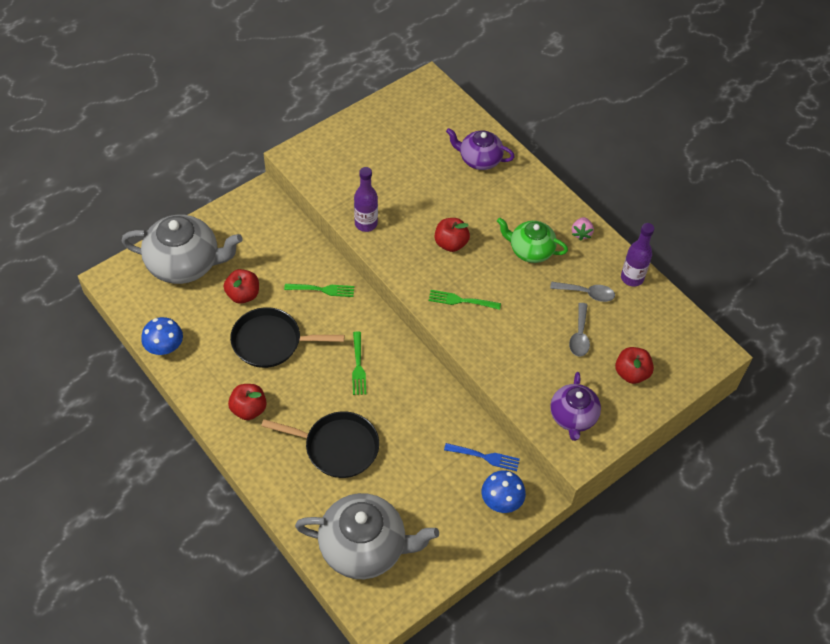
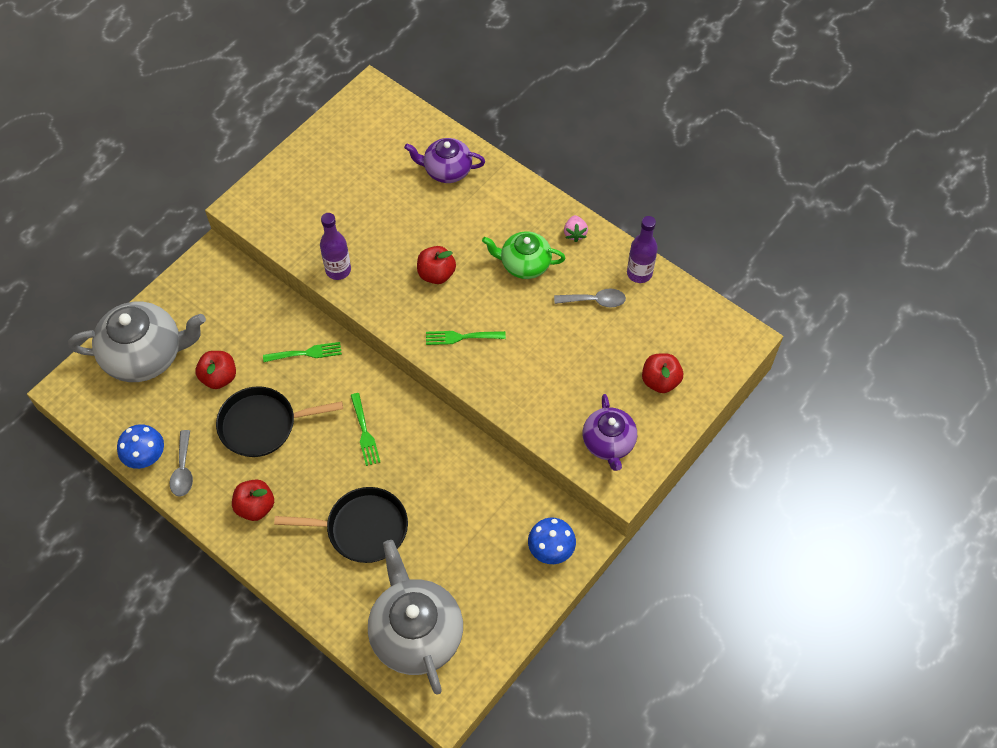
camera: 10 degrees left, 5 degrees up
(364, 547) = (416, 633): grey teapot -> grey teapot turned 105 degrees counterclockwise
(485, 457) = (523, 504): blue fork -> none
(579, 336) = (597, 350): grey spoon -> grey spoon (183, 470)

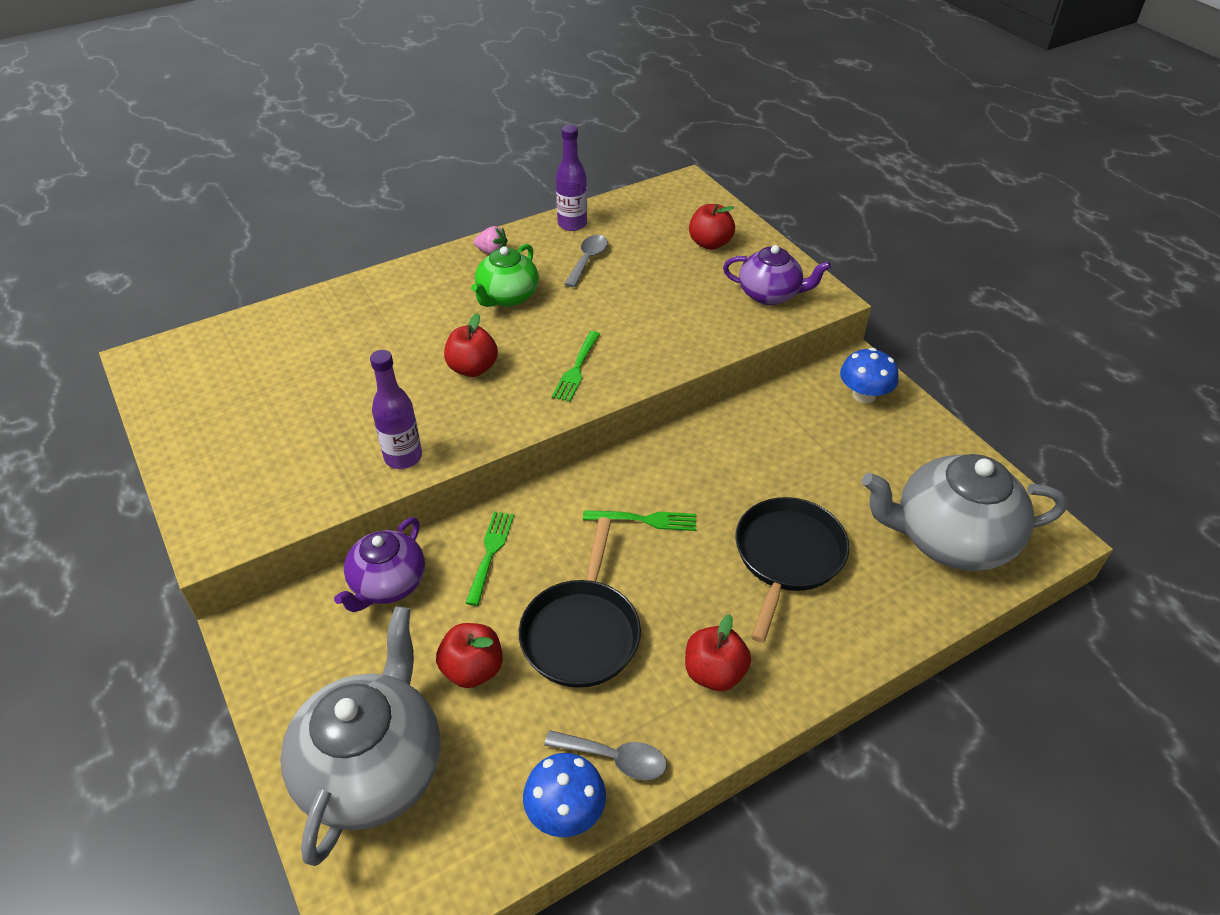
camera: 70 degrees left, 15 degrees down
(447, 170) = (328, 324): purple teapot -> purple teapot (387, 584)

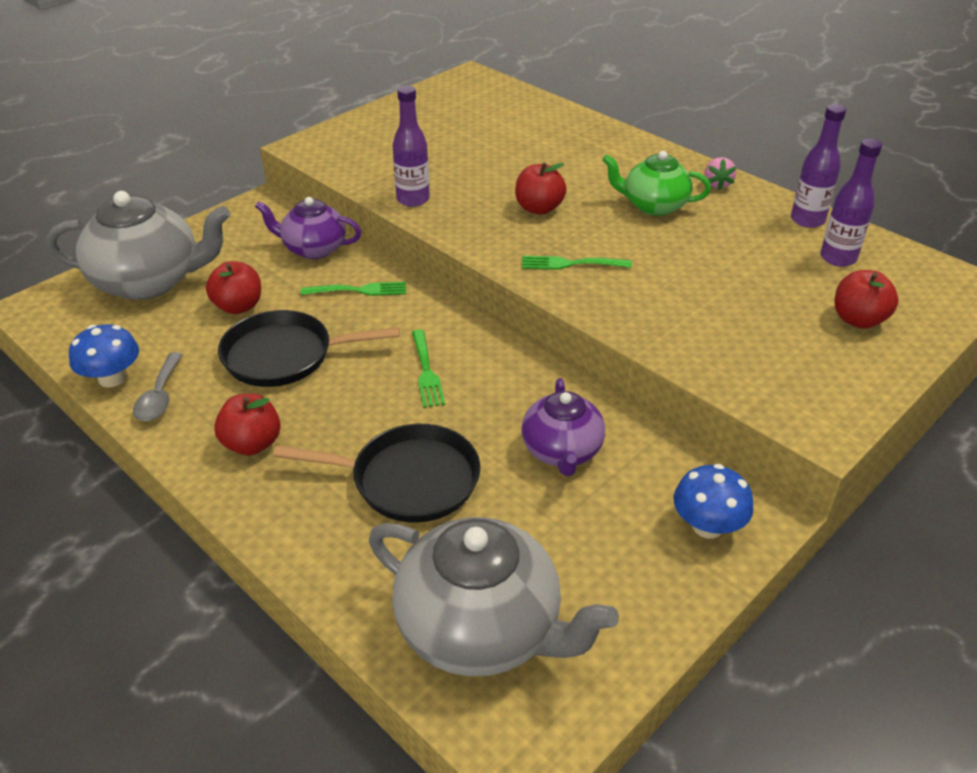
camera: 75 degrees right, 5 degrees down
(588, 260) = (751, 240): grey spoon -> none
(631, 227) = (838, 258): none -> purple bottle
(770, 294) = (793, 380): purple teapot -> purple teapot (562, 451)
(950, 539) = (481, 629): grey teapot -> grey teapot turned 135 degrees clockwise

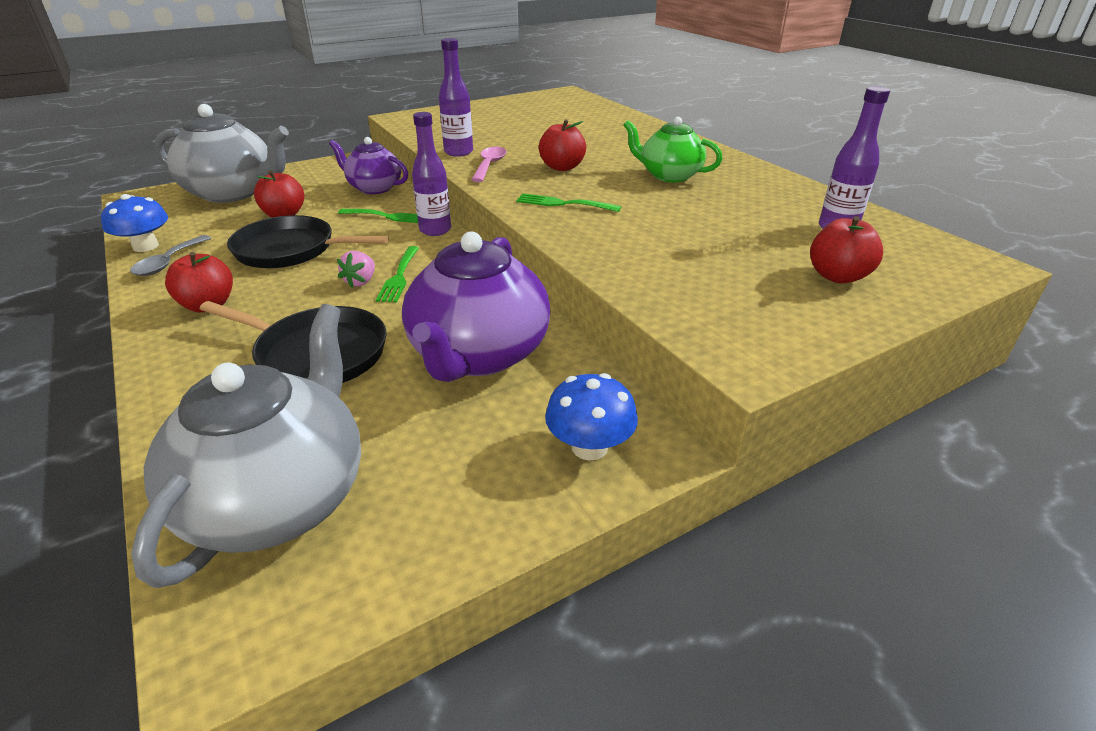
camera: 15 degrees right, 5 degrees down
(460, 216) = (489, 165): none -> pink spoon
(481, 629) = (279, 498): grey teapot -> grey teapot turned 120 degrees counterclockwise
(562, 451) = (478, 355): purple teapot -> purple teapot, size x1.65
(717, 184) = (739, 168): pink strawberry -> pink strawberry (361, 282)
(807, 220) = (818, 199): purple bottle -> purple bottle (435, 230)

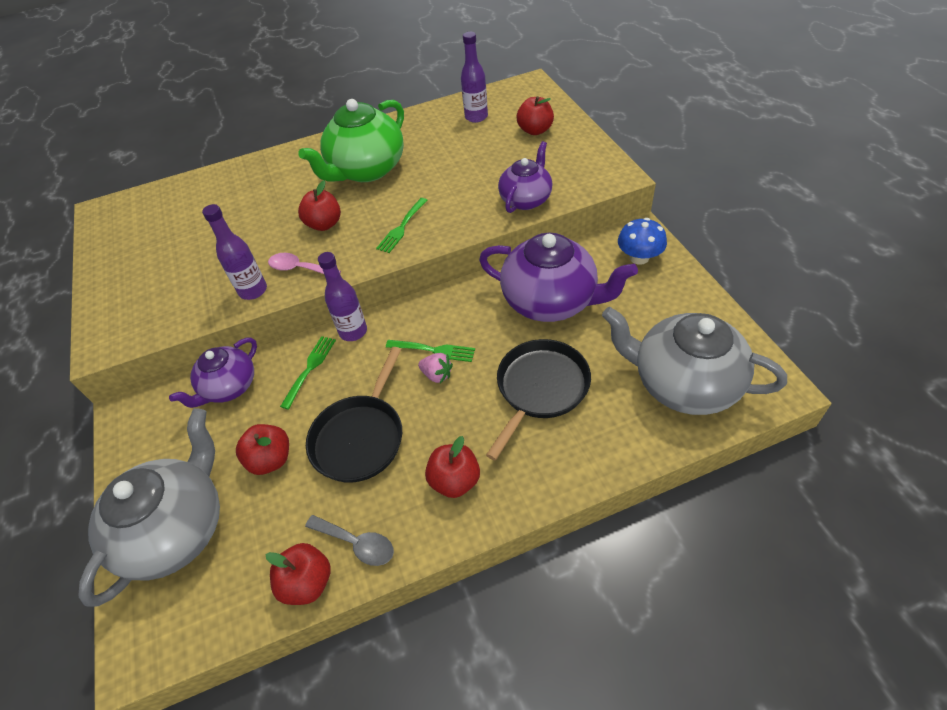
camera: 75 degrees left, 15 degrees up
(146, 246) = (307, 582): blue mushroom -> red apple
(645, 278) = (526, 199): none -> purple teapot
(669, 175) = (366, 170): green teapot -> green teapot, size x1.65

